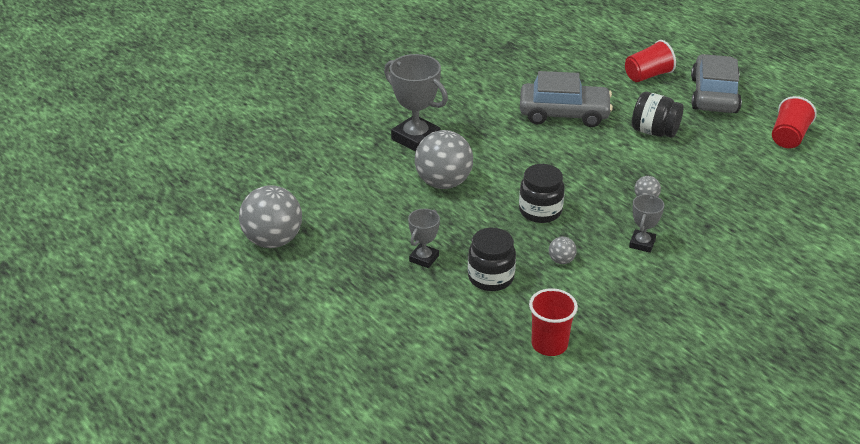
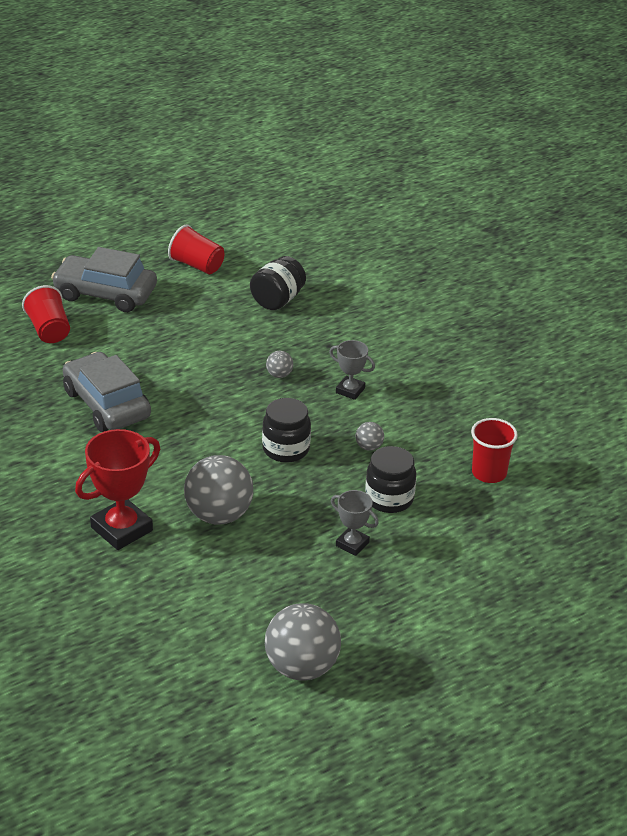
camera: 85 degrees left, 0 degrees up
(415, 138) = (121, 529): grey trophy -> red trophy
(564, 114) = (107, 404): grey car -> grey car turned 45 degrees counterclockwise
(654, 131) = (162, 347): black jar -> black jar (277, 300)

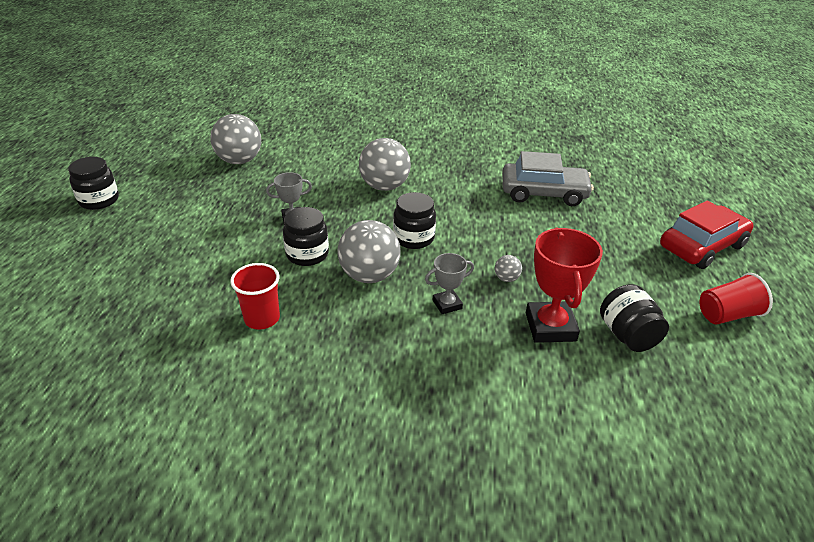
camera: 130 degrees right, 0 degrees up
(49, 330) = (660, 204): red cup -> none
(105, 293) = (702, 246): grey car -> red car
(121, 529) = (415, 155): red trophy -> red trophy (550, 327)
(369, 447) = (369, 275): grey ball -> grey ball, size x2.28
(509, 717) = (99, 200): none -> black jar

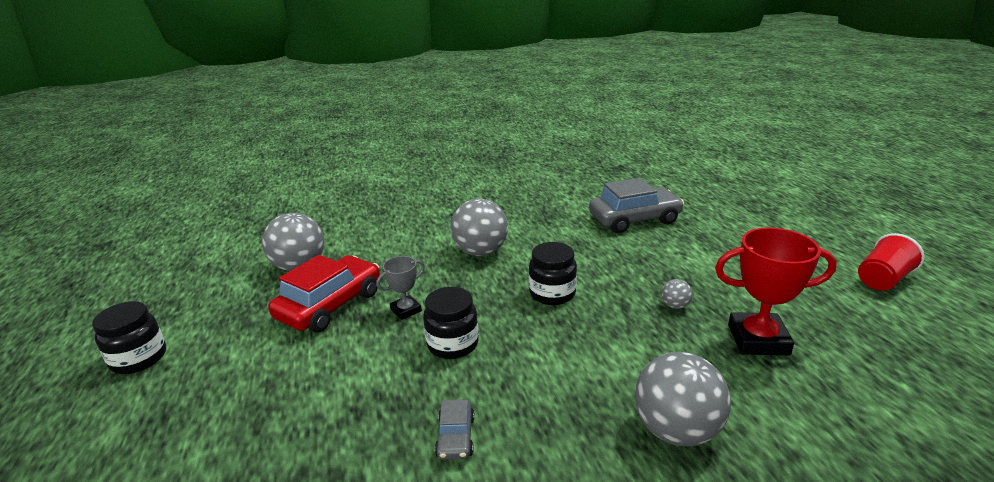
camera: 20 degrees left, 10 degrees down
(262, 318) = (455, 437): red cup -> grey car
(369, 275) = (539, 346): grey ball -> grey ball (676, 430)
(447, 304) = (643, 350): grey trophy -> none
(550, 327) = (758, 339): red trophy -> red trophy turned 60 degrees counterclockwise
(627, 335) = (828, 324): black jar -> none
(702, 246) = (803, 229): red car -> red car (330, 305)

